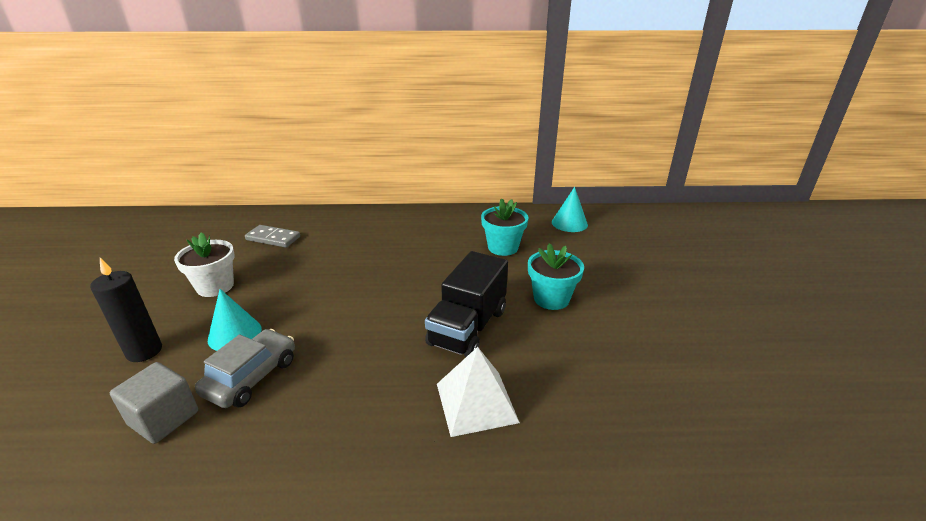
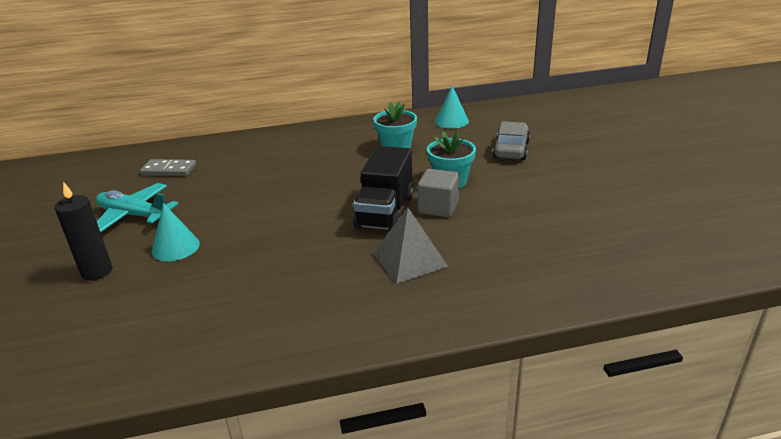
camera: 10 degrees left, 0 degrees up
(164, 418) = (147, 311): grey cube -> grey cube (438, 207)
(215, 286) = (134, 215): white flower pot -> turquoise plane
(251, 377) = (209, 273): grey car -> grey car (511, 149)
(476, 402) = (409, 259): white pyramid -> grey pyramid

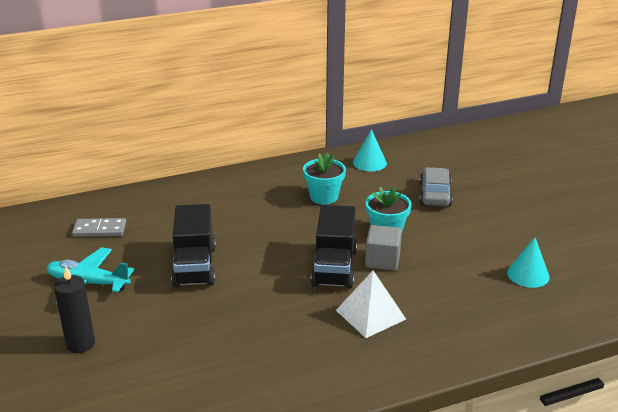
camera: 10 degrees left, 0 degrees up
(175, 247) = (146, 314): turquoise cone -> turquoise cone (528, 274)
(244, 205) = (195, 266): none -> black truck
(409, 259) = (370, 314): grey pyramid -> white pyramid

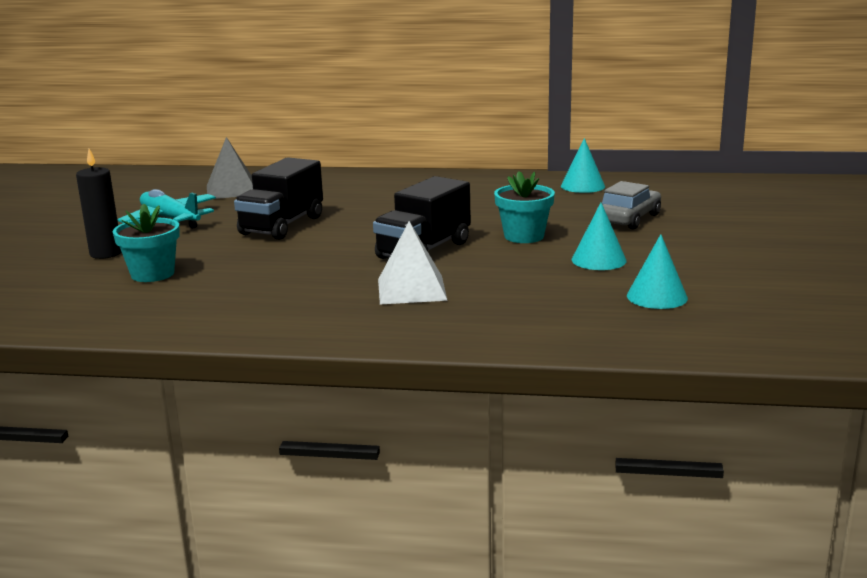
camera: 30 degrees right, 10 degrees down
(99, 230) = (232, 190): grey domino -> grey pyramid
(324, 197) = (490, 202): turquoise flower pot -> turquoise flower pot (152, 274)
(382, 260) = (486, 255): grey cube -> none
(459, 245) = (598, 260): none -> turquoise cone

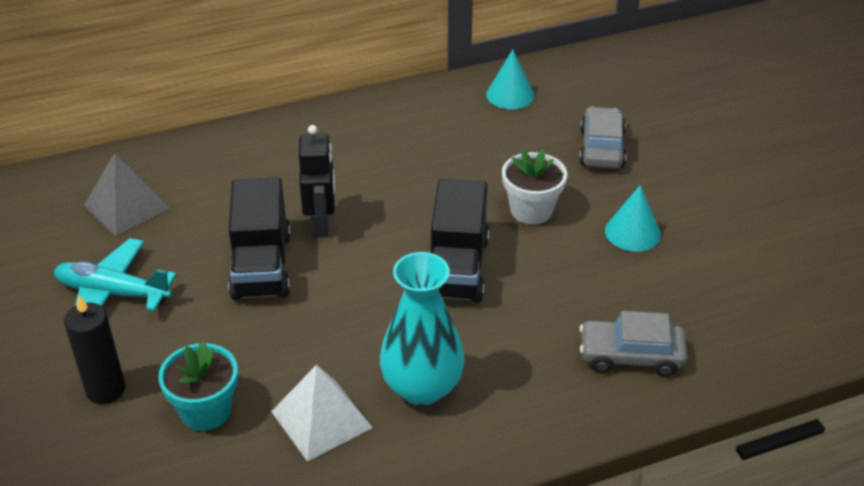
camera: 30 degrees left, 20 degrees up
(315, 295) = (422, 387): none -> turquoise vase
(350, 217) = (321, 225): none -> black robot
(412, 289) = (506, 343): white pyramid -> white pyramid (322, 419)
(509, 315) = (631, 356): none -> grey car
(524, 236) = (531, 210): turquoise flower pot -> white flower pot
(657, 297) = (727, 279): turquoise cone -> none

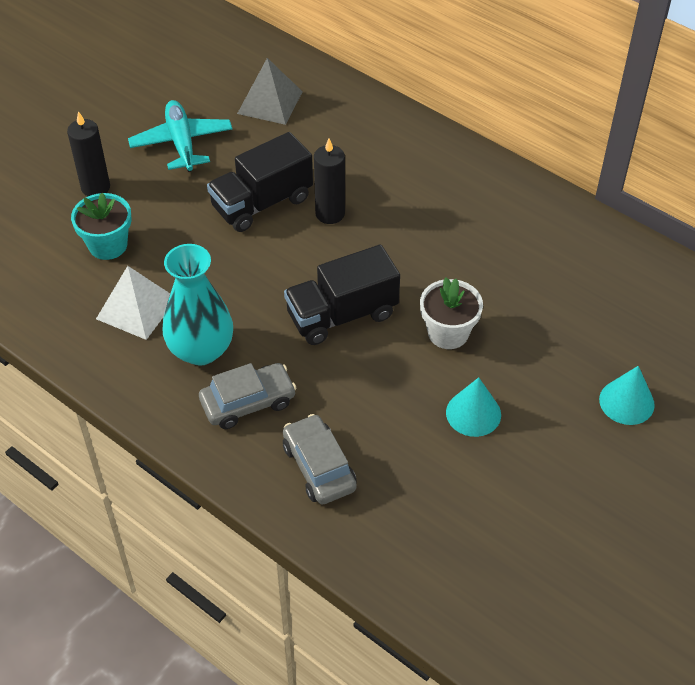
camera: 60 degrees right, 10 degrees up
(321, 225) = (330, 213): black robot -> black candle
(510, 95) = (595, 254): turquoise cone -> turquoise cone (626, 402)
(601, 148) = (574, 348): grey car -> grey car (248, 402)

